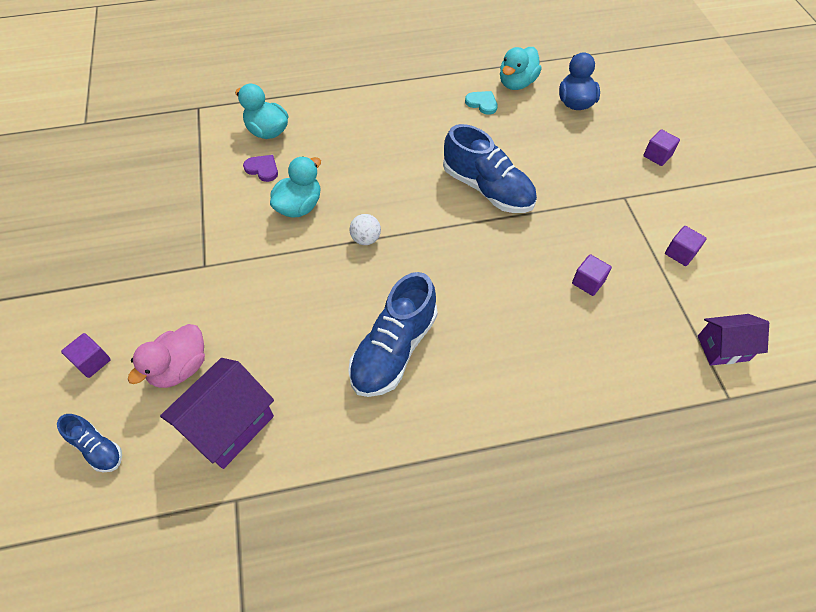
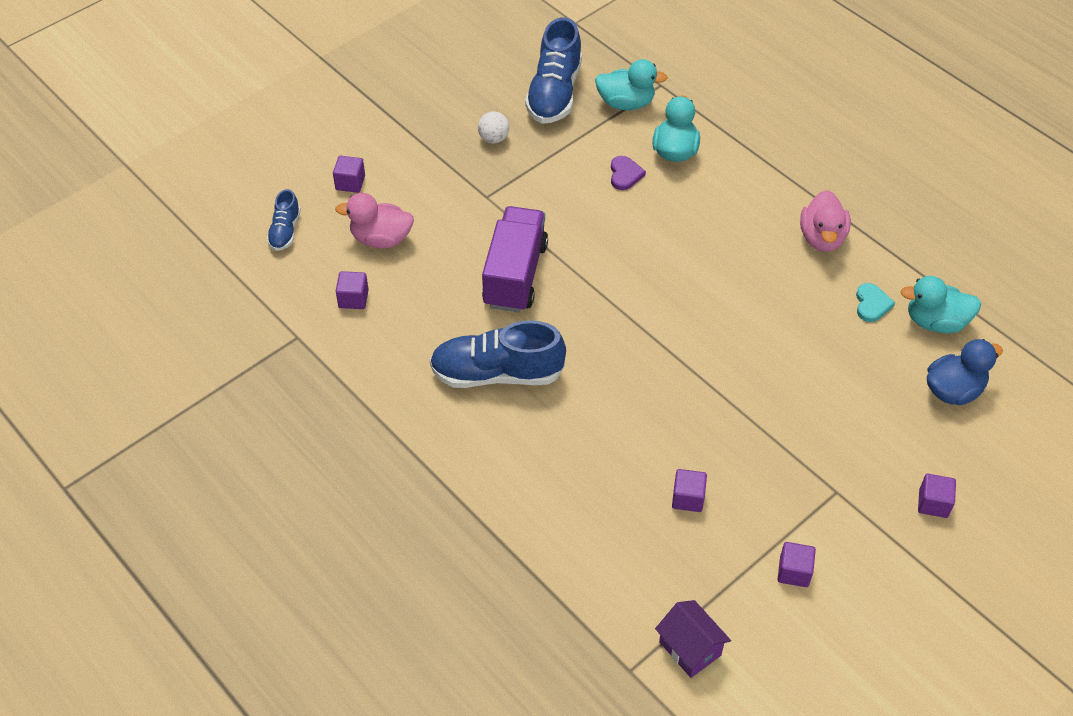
camera: 60 degrees right, 5 degrees down
(229, 425) = (353, 299): purple house -> purple cube
(299, 206) = (602, 225): turquoise duck -> turquoise duck (626, 103)
(302, 286) = (515, 275): none -> purple truck
(366, 239) = (603, 294): white ball -> white ball (493, 138)
(409, 98) = (822, 238): none -> pink duck
(487, 189) = (746, 362): blue shoe -> blue shoe (554, 93)

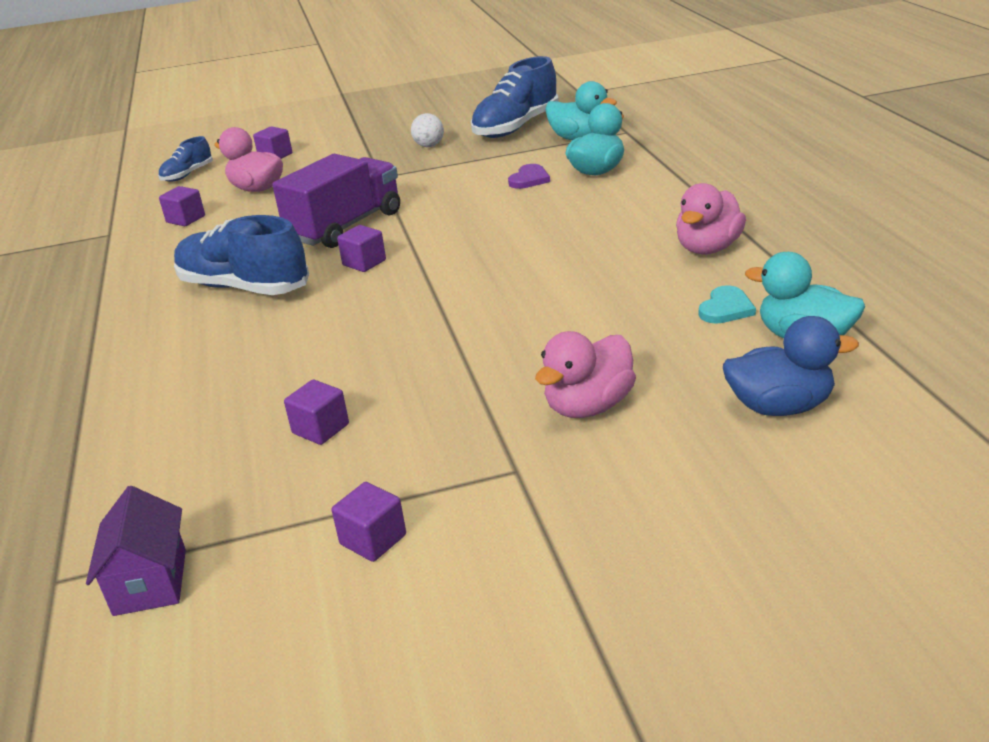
camera: 30 degrees right, 20 degrees down
(843, 424) = (588, 406): none -> pink duck
(933, 503) = (648, 519): purple cube -> purple cube (364, 263)

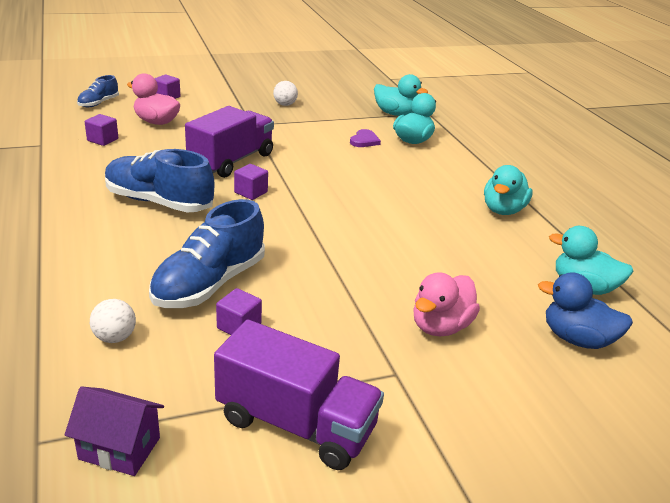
camera: 10 degrees left, 0 degrees up
(150, 582) = (119, 448): purple house -> purple house turned 60 degrees counterclockwise
(164, 454) = (115, 337): none -> white ball
(373, 539) = (296, 423): purple cube -> purple truck
(516, 127) = (347, 98): blue shoe -> blue shoe (209, 283)
(708, 248) = (503, 210): pink duck -> turquoise duck
(726, 308) = (524, 258): turquoise heart -> none
(779, 407) = (576, 339): blue duck -> blue duck turned 150 degrees counterclockwise

